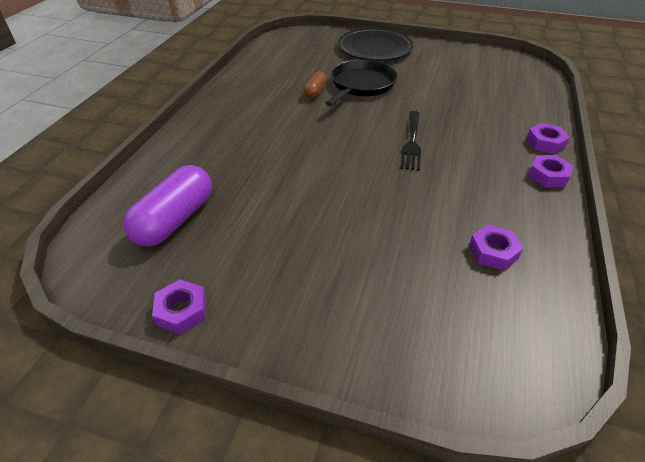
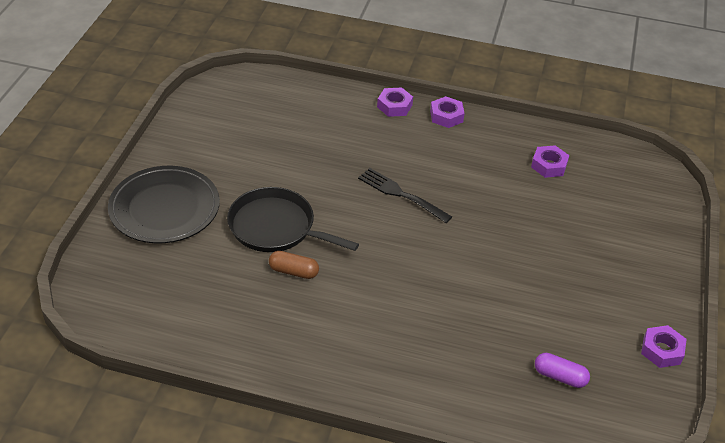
camera: 95 degrees left, 0 degrees up
(175, 219) = (560, 377): purple capsule -> purple capsule, size x0.53
(411, 142) = (402, 195): black fork -> black fork turned 150 degrees counterclockwise

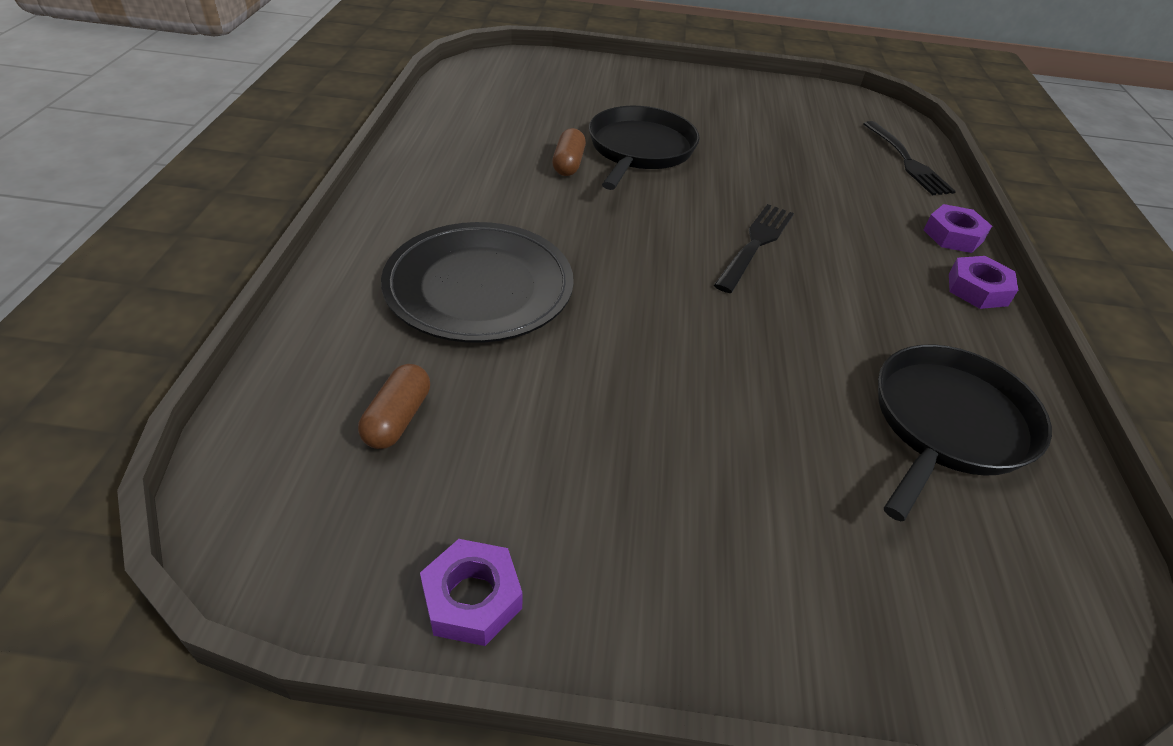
camera: 80 degrees right, 0 degrees up
(164, 208) = (639, 86): black plate -> black plate (479, 287)
(305, 95) = (906, 160): none -> black fork
(549, 165) = (948, 424): purple nut -> black pan
(560, 377) = (397, 418): purple capsule -> brown capsule

